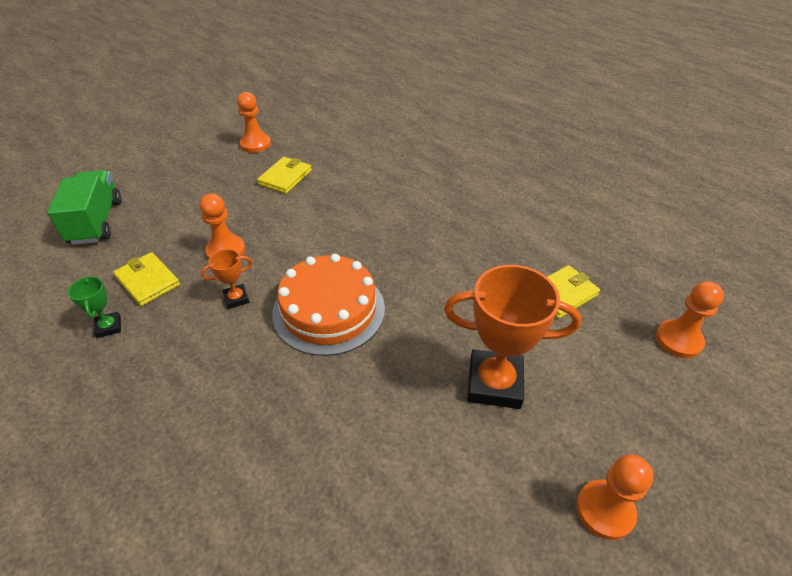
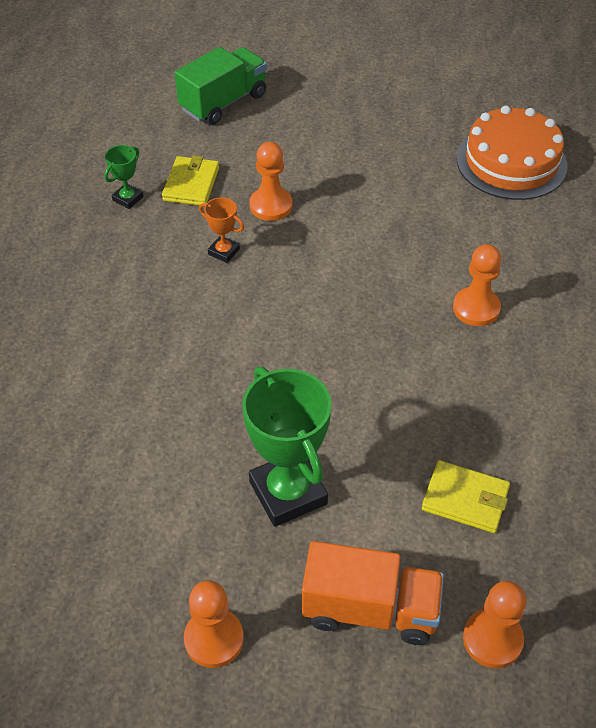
camera: 55 degrees right, 5 degrees up
(255, 144) = (438, 120): orange pawn -> orange pawn (476, 308)
(285, 177) = (412, 176): yellow wallet -> none
(329, 310) = (267, 322): orange cake -> orange cake (511, 162)
(494, 383) = (288, 493): orange trophy -> green trophy
(625, 391) = (370, 609): none -> orange truck

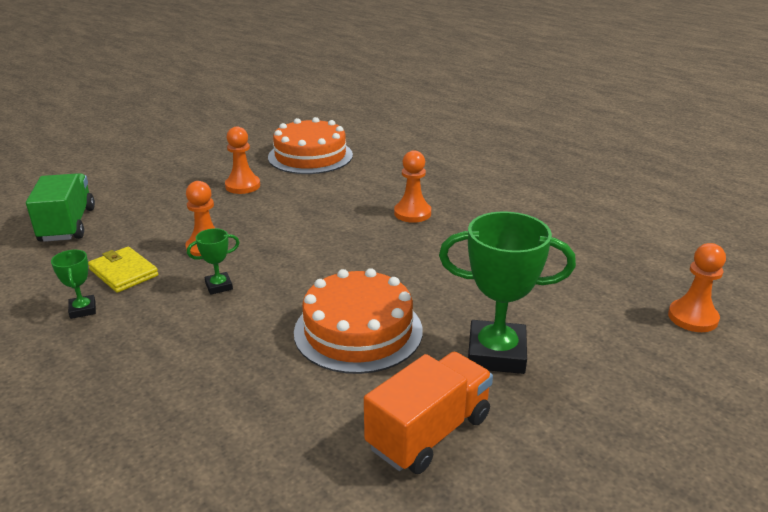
camera: 55 degrees left, 20 degrees down
(214, 639) = (616, 455): orange pawn -> orange pawn (242, 186)
(224, 252) = (219, 286): orange trophy -> green trophy
(240, 378) = (358, 331): none -> orange cake
(370, 609) = (636, 359): orange truck -> orange truck (429, 432)
(465, 499) = (568, 281): yellow wallet -> none

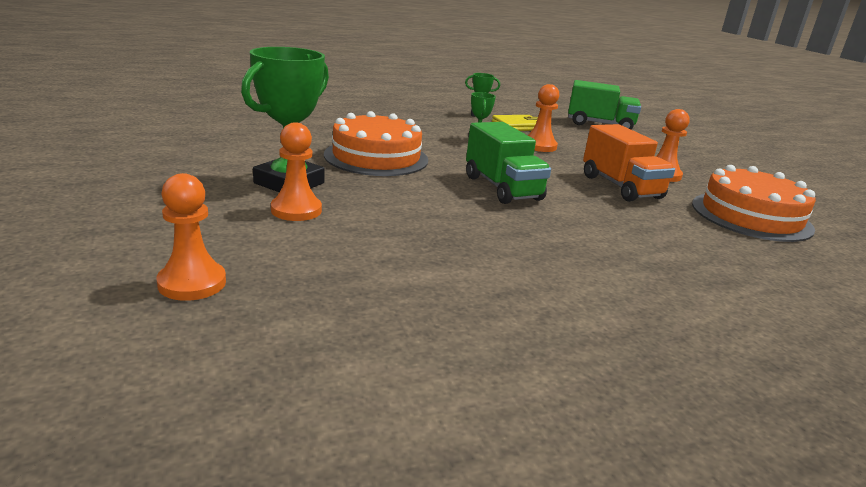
camera: 110 degrees right, 5 degrees down
(367, 246) = (502, 188): none -> green truck
(412, 213) = (564, 223): orange pawn -> orange pawn (296, 210)
(429, 432) = (251, 147): orange truck -> orange truck (621, 187)

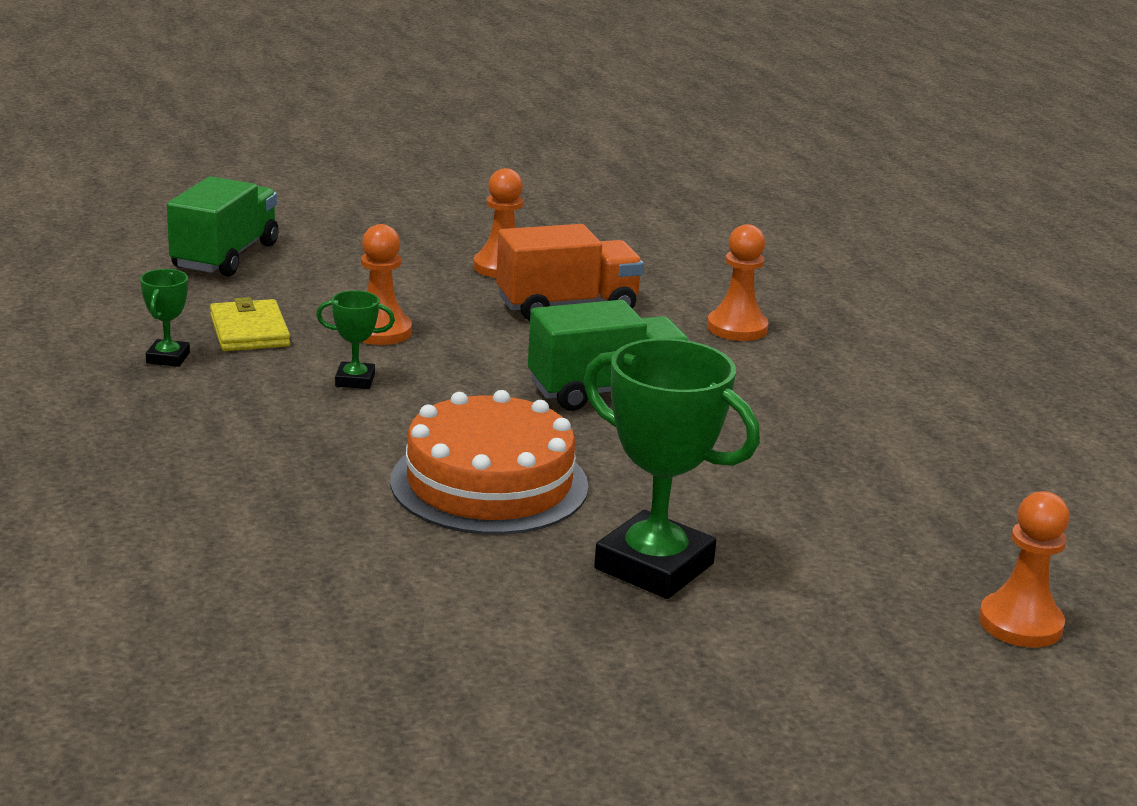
camera: 85 degrees left, 0 degrees up
(296, 210) = (765, 558): orange pawn -> orange pawn (737, 328)
(751, 216) = (644, 251): orange cake -> none

